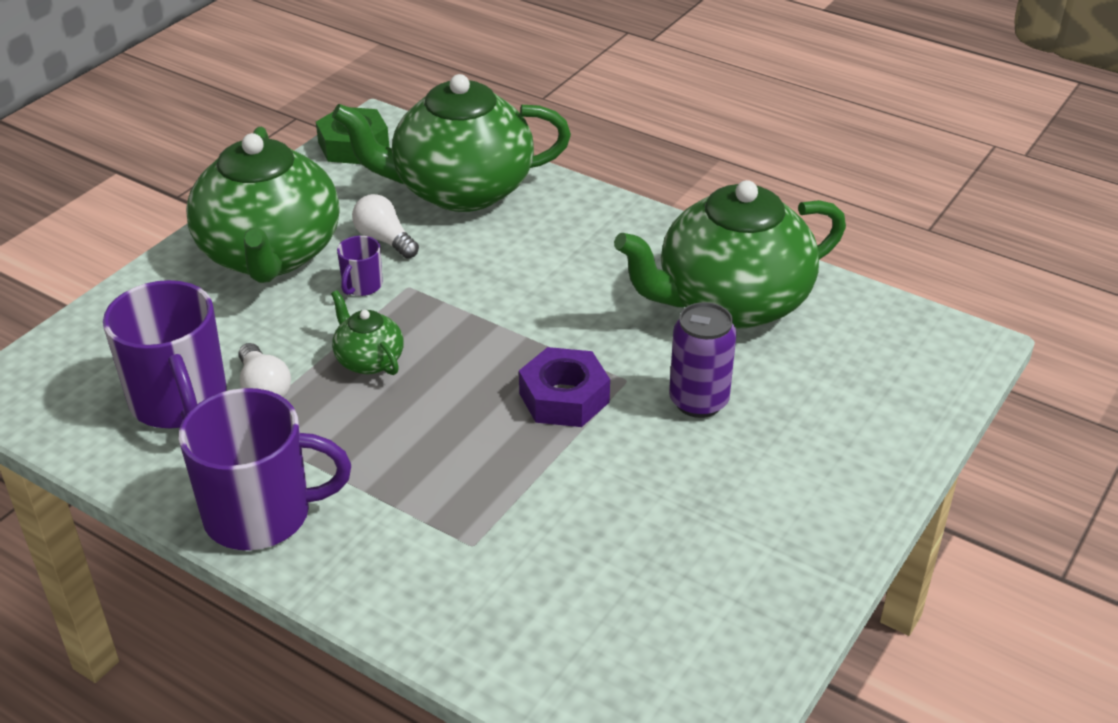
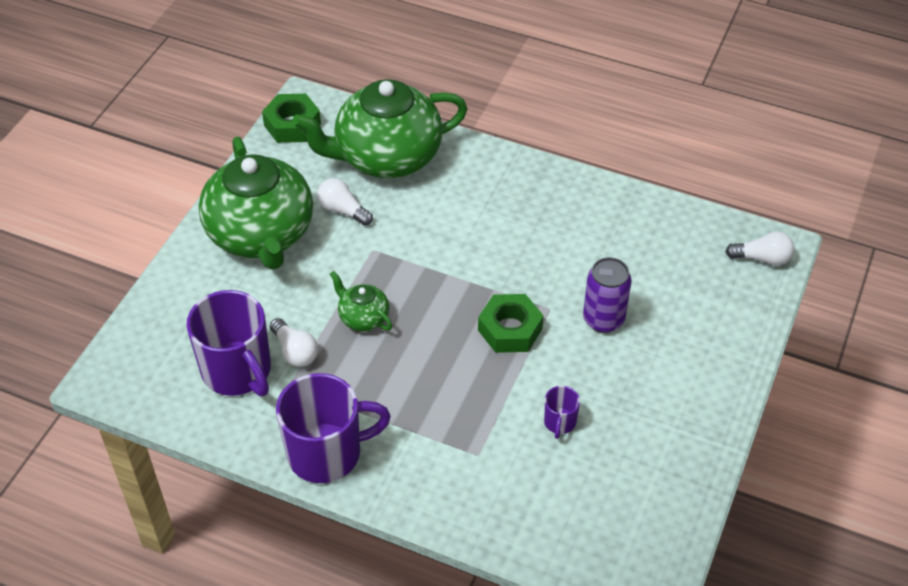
camera: 10 degrees left, 10 degrees up
(362, 286) = (338, 254): purple mug -> purple mug (559, 422)
(564, 398) = (510, 329): purple nut -> green nut
(730, 302) = (608, 233): green teapot -> none
(942, 355) = (762, 258): none -> white light bulb

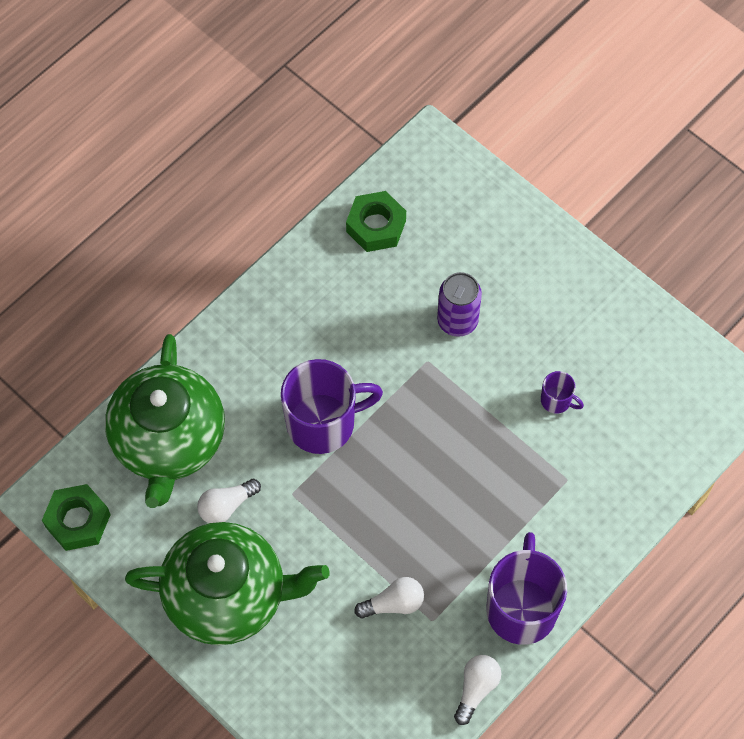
camera: 70 degrees left, 15 degrees up
(237, 371) = (398, 664): purple mug -> purple mug (323, 423)
(363, 317) = (375, 529): green teapot -> none
(510, 329) = (439, 404): green nut -> green nut (376, 226)
(762, 258) = (438, 163): white light bulb -> white light bulb (476, 689)

